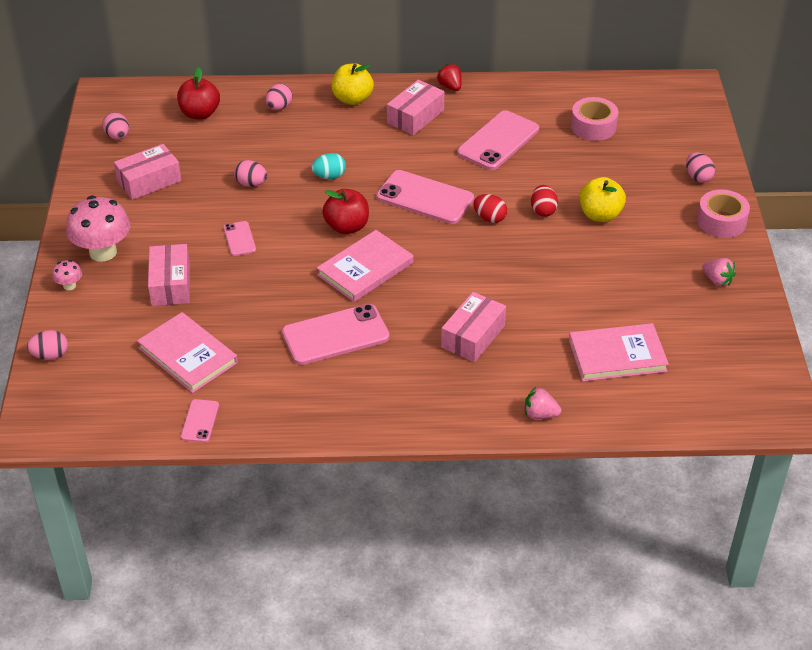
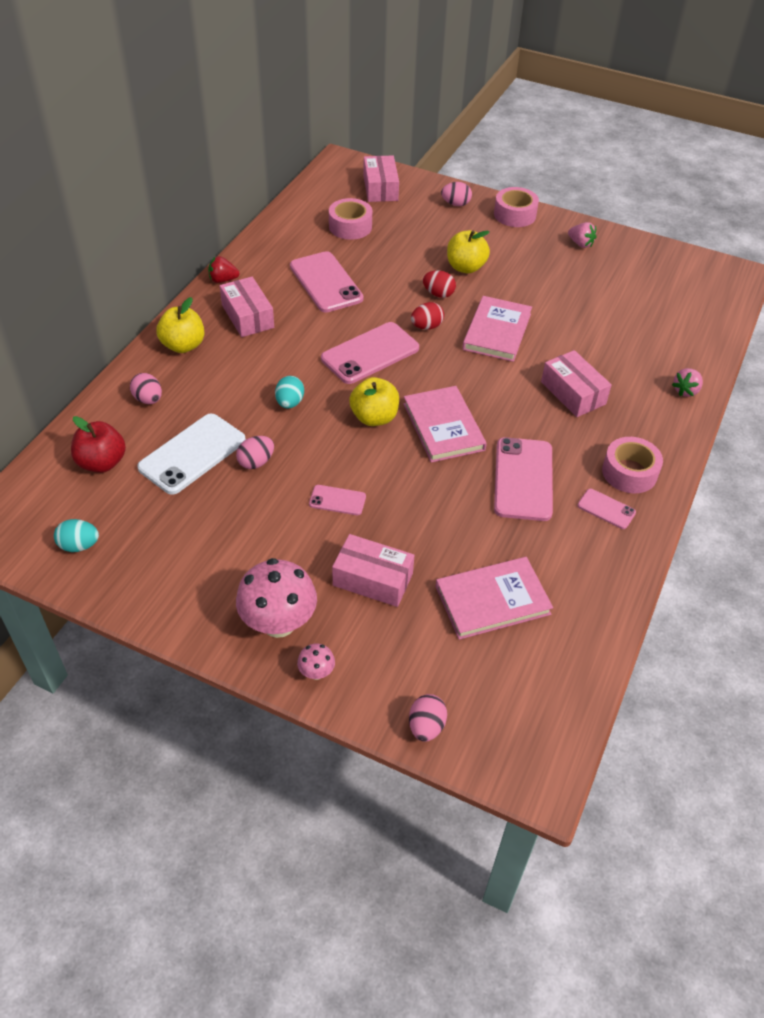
camera: 65 degrees left, 5 degrees up
(118, 136) = (79, 545): pink egg -> turquoise egg
(149, 181) = (185, 543): pink box -> pink box (380, 188)
(200, 421) = (594, 621): pink phone -> pink phone (606, 509)
(238, 150) = (192, 454): none -> white phone
(347, 227) = (374, 417): red apple -> yellow apple
(392, 401) = (629, 472): none -> pink tape
(617, 355) = (638, 324): pink book -> pink book (497, 331)
(717, 280) = (580, 244): pink strawberry -> pink strawberry turned 60 degrees clockwise

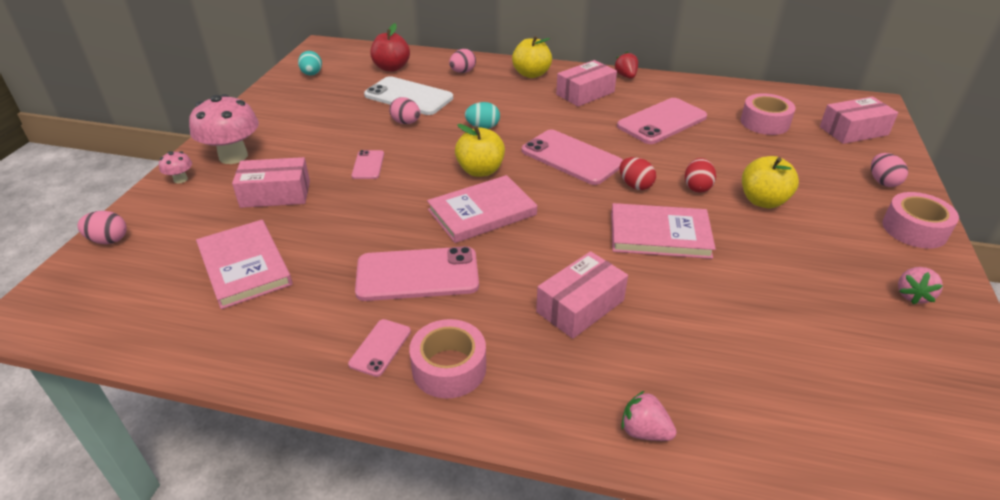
camera: 80 degrees right, 10 degrees down
(372, 579) = (275, 194): pink box -> pink box turned 75 degrees clockwise

